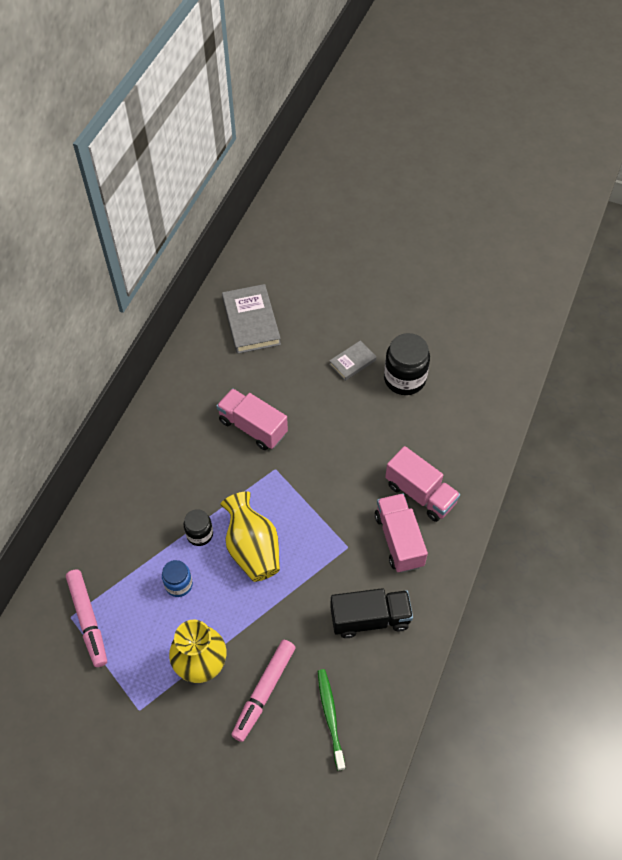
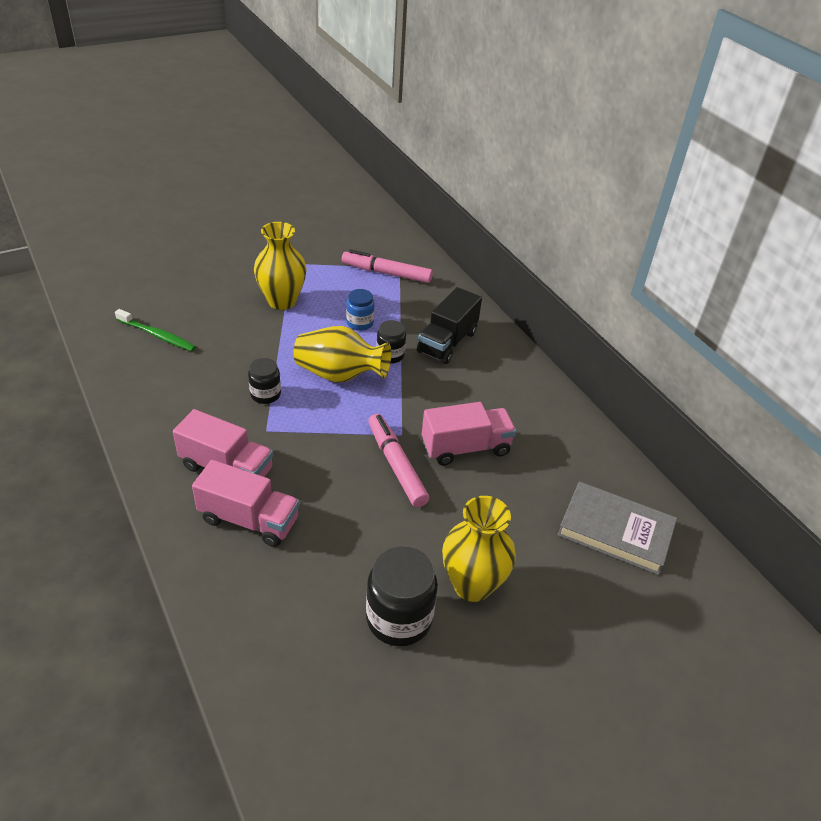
camera: 125 degrees right, 15 degrees down
(264, 691) = (222, 317): pink marker -> pink marker (396, 465)
(317, 578) = (265, 394): none -> black jar
(352, 362) = (472, 585): grey book -> yellow vase
(370, 619) = (190, 401): black truck -> black truck (447, 342)
(420, 493) = (249, 520): pink truck -> pink truck turned 150 degrees counterclockwise

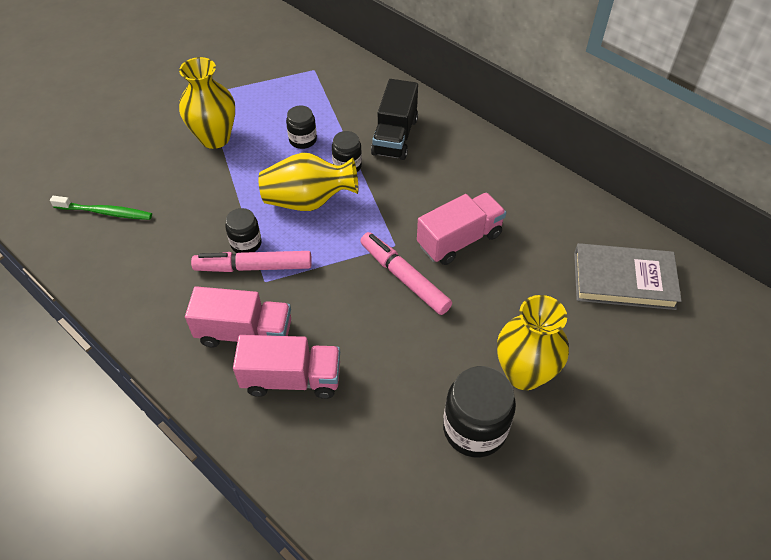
camera: 15 degrees left, 10 degrees up
(360, 323) = (303, 140): blue jar -> black jar
(387, 273) = (304, 79): pink marker -> pink marker (254, 267)

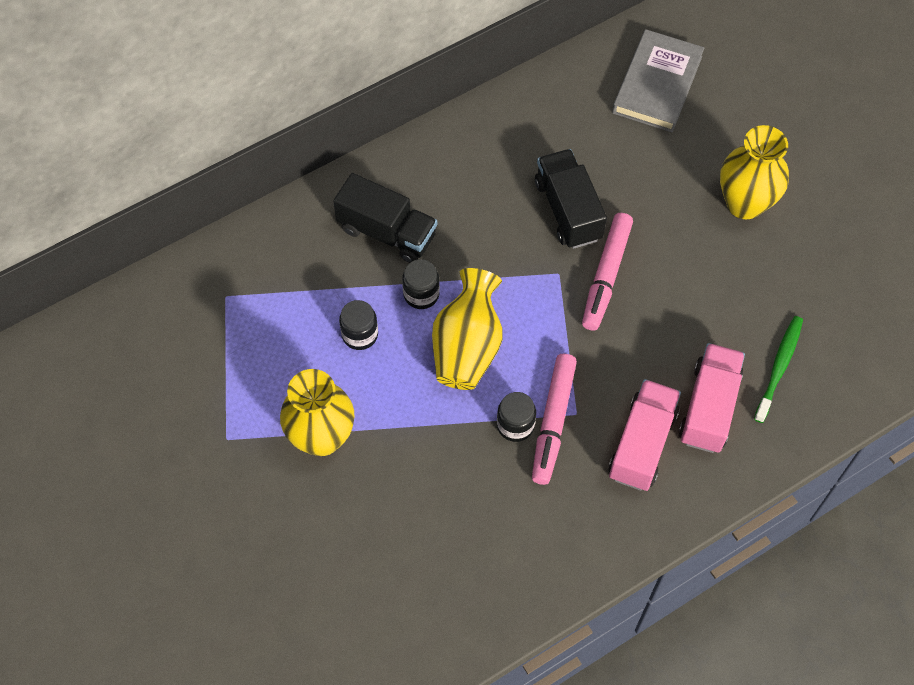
camera: 75 degrees left, 10 degrees up
(105, 212) = (418, 583): green toothbrush -> green toothbrush (779, 368)
(404, 278) = (606, 275): pink marker -> pink marker turned 45 degrees counterclockwise
(459, 240) = (568, 210): pink truck -> black truck
(474, 429) = (794, 261): black jar -> none

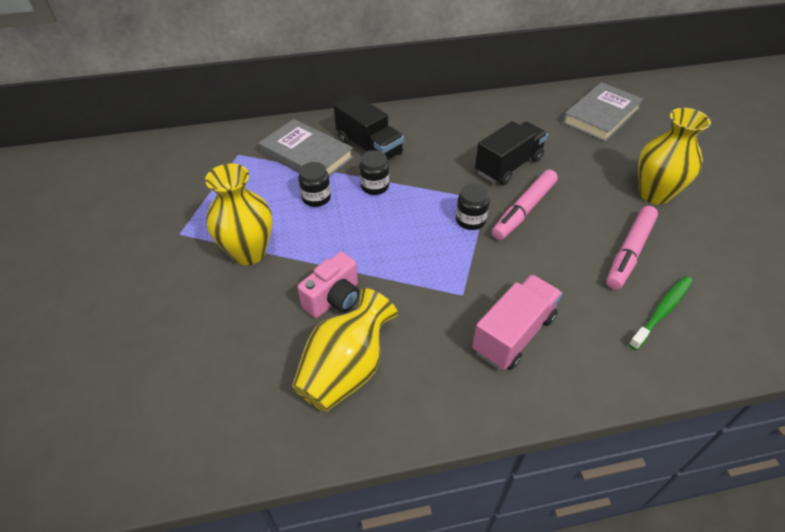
camera: 20 degrees right, 15 degrees down
(314, 270) = (306, 155): none -> grey book
(445, 464) = (334, 299): none -> pink camera
(467, 347) = (393, 226): yellow vase -> yellow vase (346, 370)
(515, 425) = (406, 288): black jar -> black jar (470, 220)
(553, 422) = (440, 294): pink marker -> pink marker (629, 252)
(568, 210) = (508, 166): black truck -> black truck turned 45 degrees clockwise
(709, 407) = (586, 324): pink truck -> none

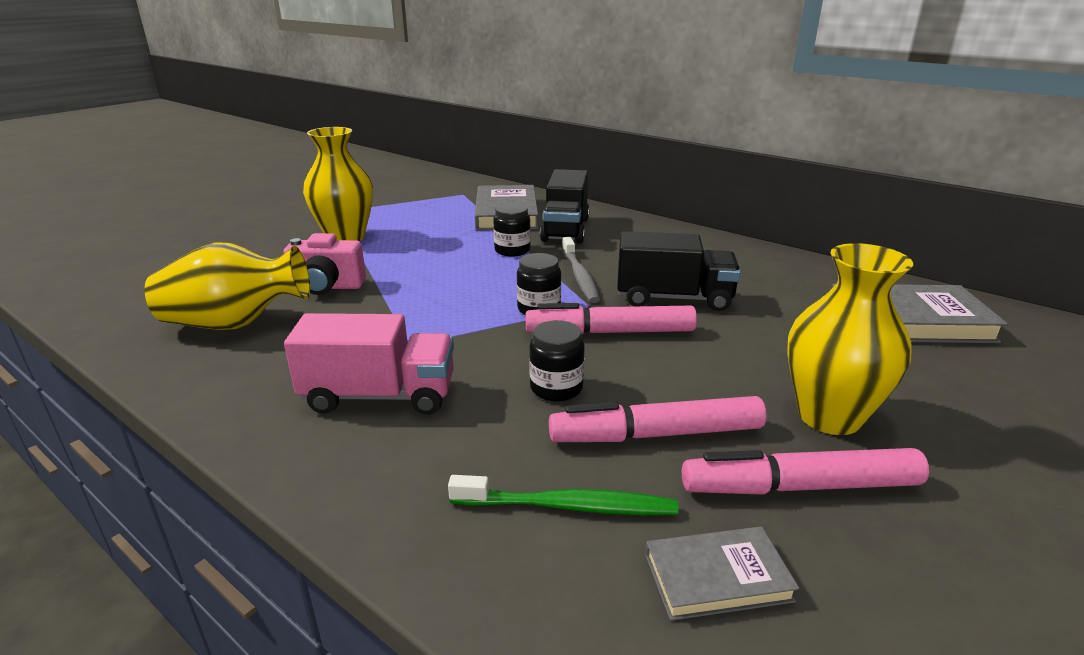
camera: 50 degrees right, 20 degrees down
(316, 198) = (454, 235): black jar -> black jar (556, 388)
(444, 181) = (579, 276): none -> grey toothbrush
(694, 235) = (801, 487): none -> pink marker
(730, 294) = (717, 577): none -> grey book

